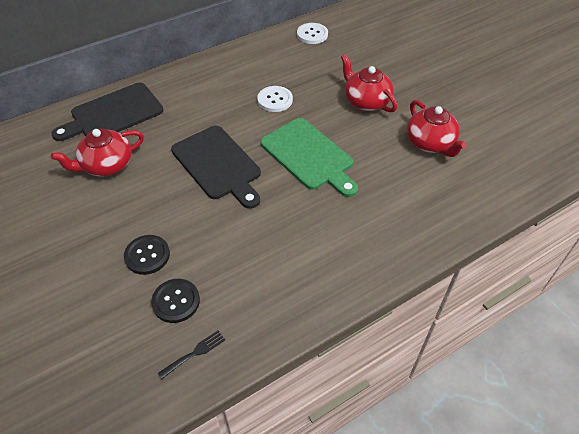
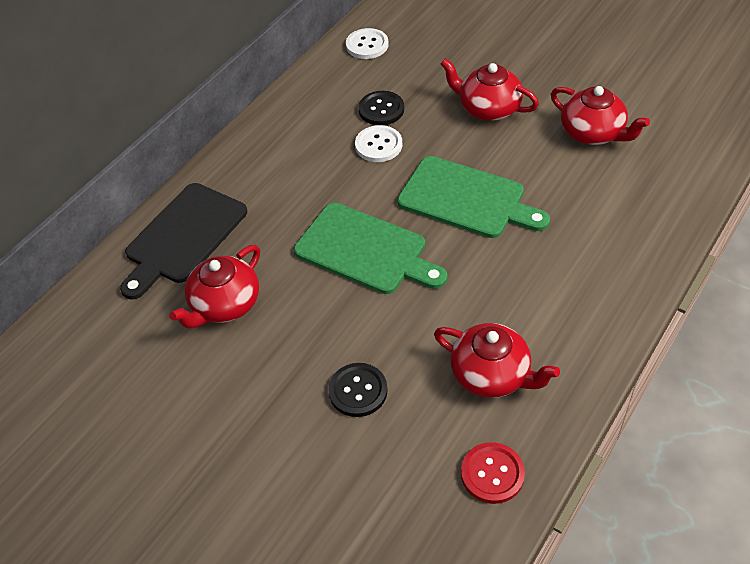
camera: 20 degrees left, 0 degrees up
(176, 301) = (430, 428): black button -> black button (381, 109)
(194, 353) = (492, 474): black fork -> red button
(218, 165) = (365, 250): black cutting board -> green cutting board
(243, 282) = (491, 374): none -> red teapot

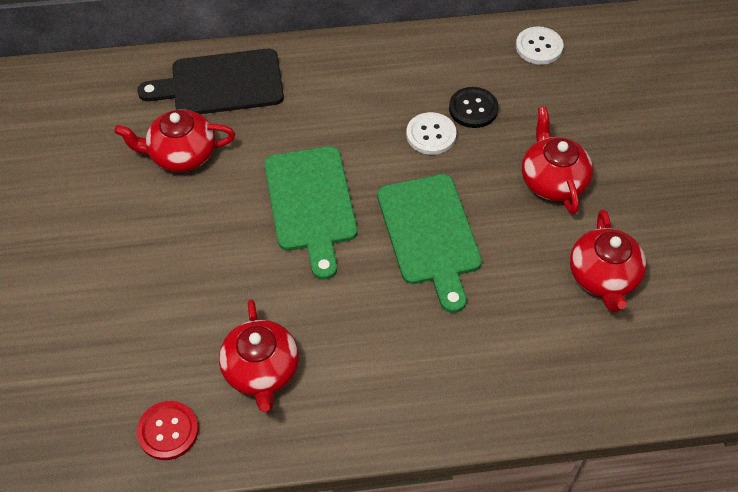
camera: 45 degrees right, 5 degrees up
(358, 391) = (173, 292): black button -> none

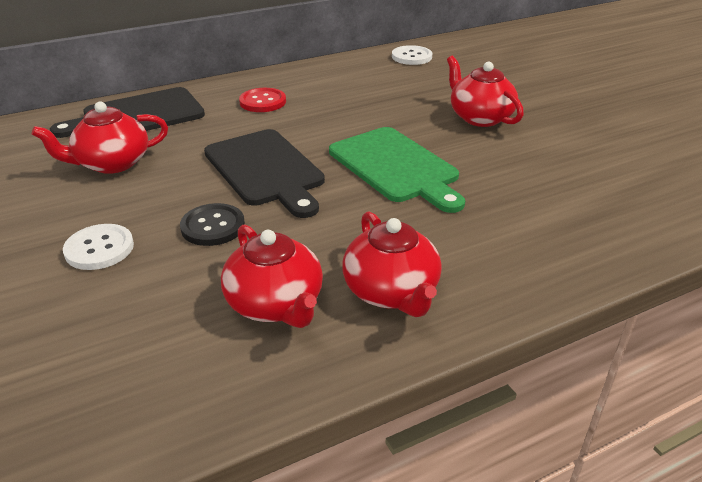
camera: 20 degrees left, 20 degrees down
(168, 431) = (176, 394): red button -> red button (263, 102)
(311, 204) = (265, 170): green cutting board -> black cutting board
(431, 135) = (355, 111): white button -> white button (99, 249)
(473, 109) = (382, 93): black button -> black button (213, 226)
(603, 277) = (572, 162): red teapot -> red teapot (391, 292)

